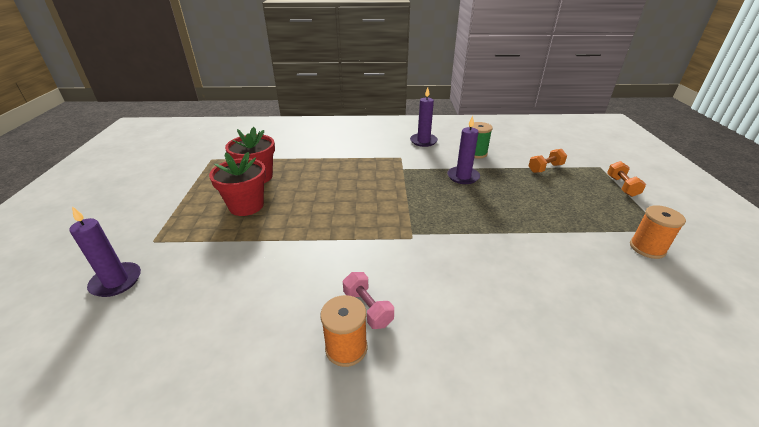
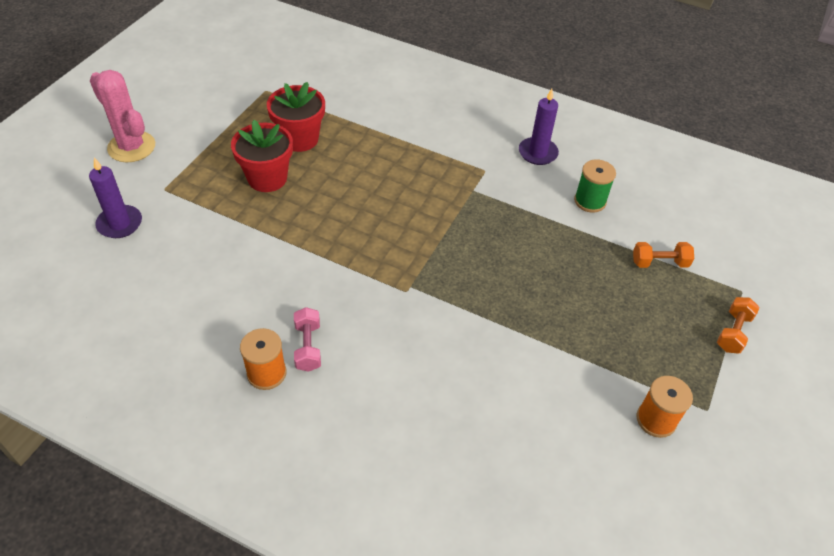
camera: 25 degrees right, 15 degrees up
(105, 222) = (131, 147): none -> pink cactus
(463, 177) = (536, 233): purple candle -> none

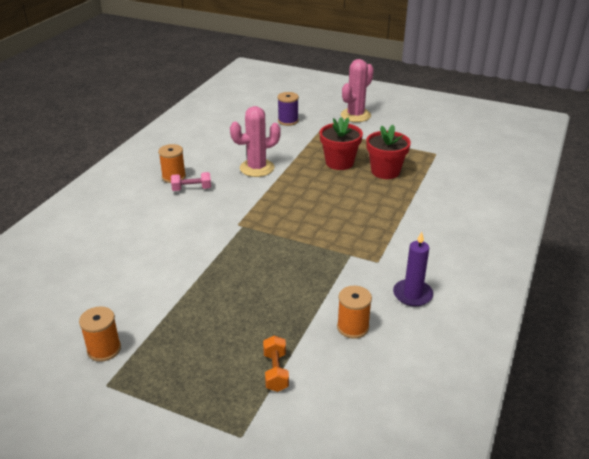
camera: 90 degrees right, 15 degrees down
(120, 224) = (288, 121): purple candle -> purple spool
(262, 267) = (257, 168): none -> pink cactus
(590, 201) = (353, 327): green spool -> orange spool
(733, 332) = (187, 418): orange dumbbell -> none

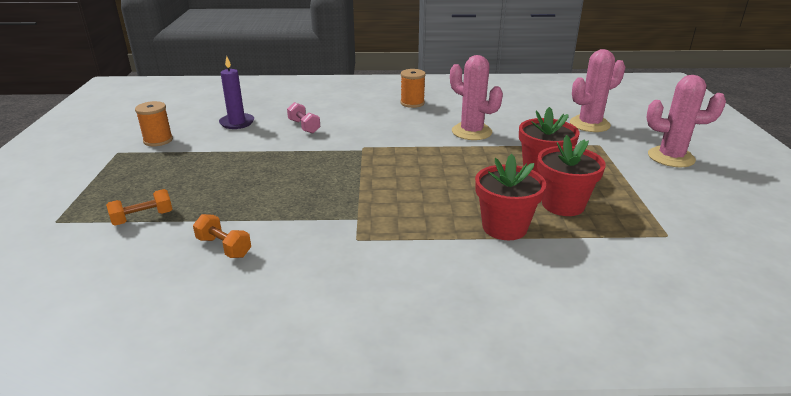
camera: 65 degrees right, 5 degrees down
(192, 189) = (401, 114): pink dumbbell -> pink dumbbell (304, 126)
(288, 121) = (589, 124): purple spool -> pink cactus
(353, 327) = (224, 247): orange spool -> orange dumbbell
(398, 200) = (504, 227): none -> red flower pot
(412, 294) = (304, 278): purple candle -> purple candle (237, 123)

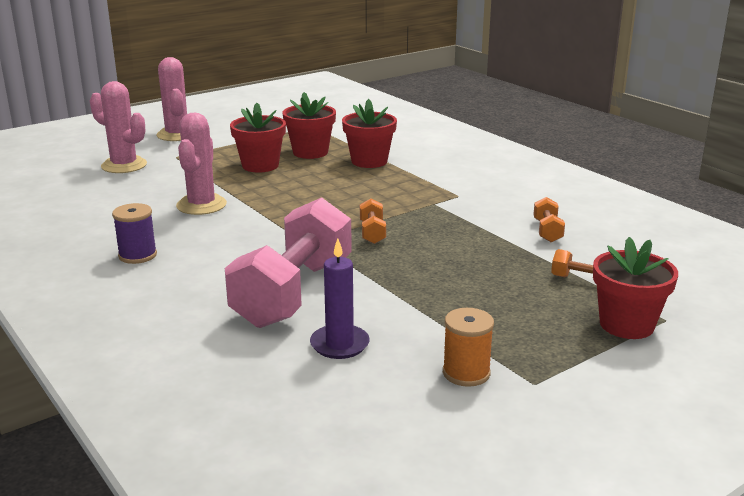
camera: 125 degrees left, 5 degrees down
(84, 203) = (626, 325): none -> red flower pot
(304, 126) = (293, 293): pink dumbbell -> pink dumbbell, size x2.46
(342, 172) = (372, 232): none -> orange dumbbell
(412, 103) = (137, 255): orange spool -> purple spool

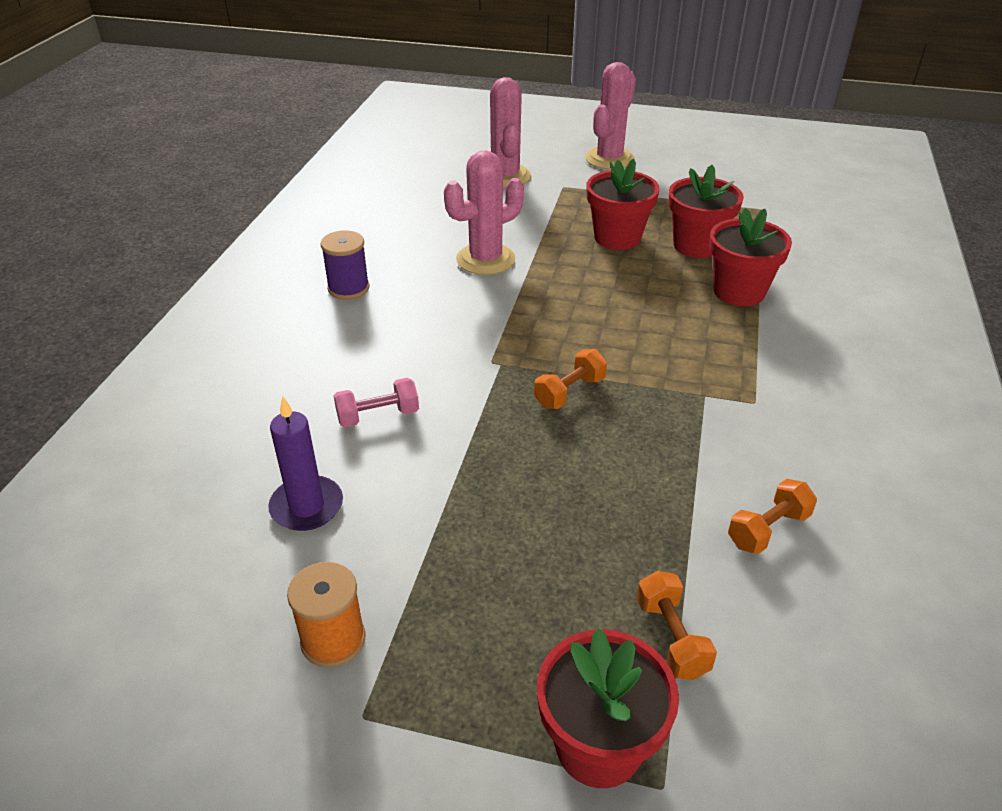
camera: 50 degrees right, 15 degrees up
(293, 293) = (378, 416): pink dumbbell -> pink dumbbell, size x0.41

